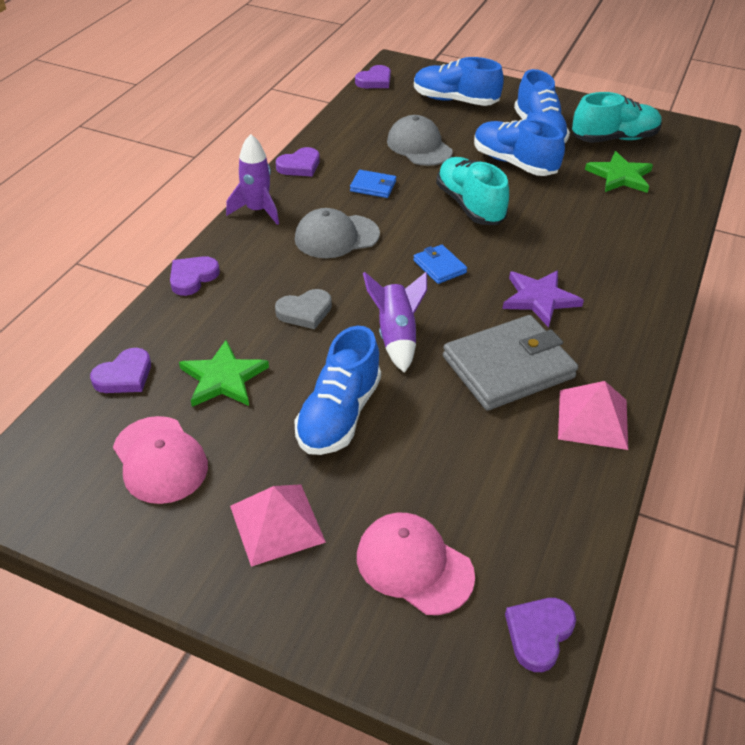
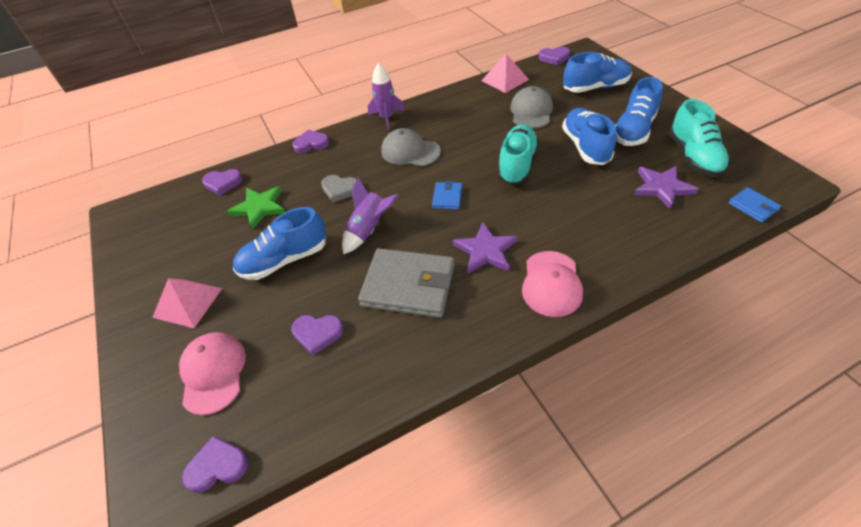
camera: 45 degrees right, 5 degrees up
(160, 460) = (185, 236): pink cap -> pink cap (551, 283)
(299, 166) = (442, 99): purple heart -> purple heart (317, 333)
(373, 186) = (469, 128): blue wallet -> blue wallet (753, 206)
(455, 101) = (595, 87): blue shoe -> blue shoe turned 105 degrees clockwise
(592, 419) = (418, 353): pink pyramid -> pink pyramid (504, 80)
(614, 139) = (693, 156): turquoise shoe -> turquoise shoe turned 60 degrees clockwise
(620, 176) = (662, 187): green star -> purple star

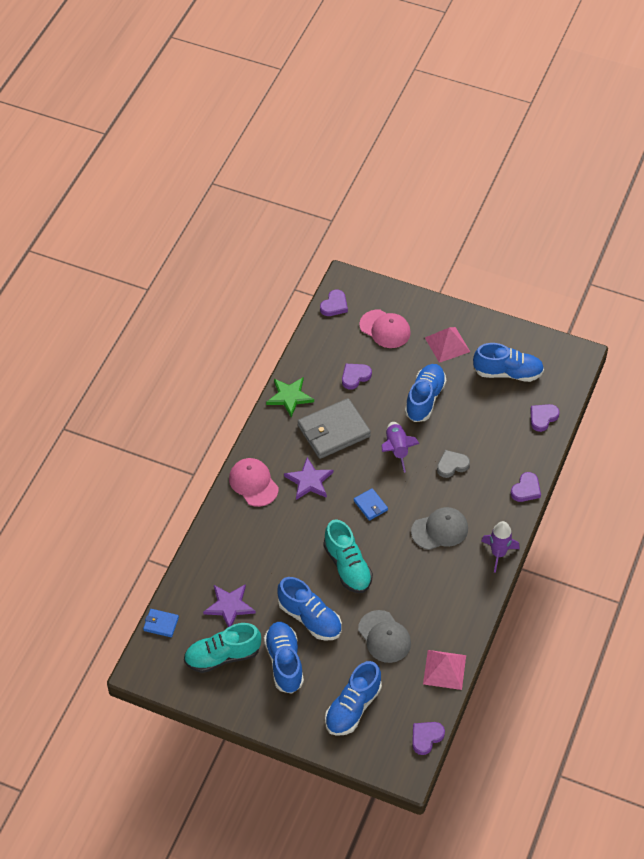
camera: 135 degrees right, 5 degrees up
(187, 236) = (507, 373): none -> blue shoe
(259, 207) = (489, 418): green star -> green star (289, 397)
(693, 156) = (222, 656): turquoise shoe -> turquoise shoe turned 60 degrees counterclockwise

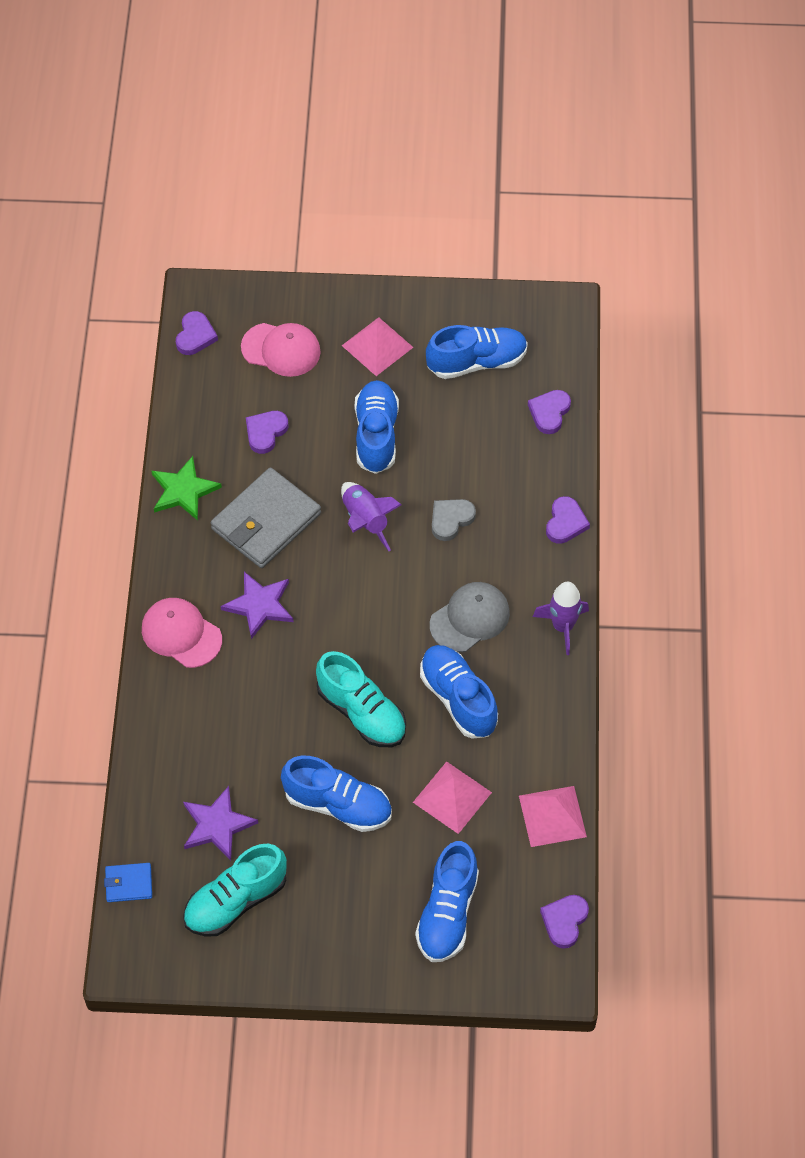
camera: 20 degrees left, 5 degrees up
(284, 662) = (327, 880): blue shoe -> blue shoe (458, 699)
(370, 505) = (360, 614): blue wallet -> none
(384, 637) = (452, 797): grey cap -> pink pyramid

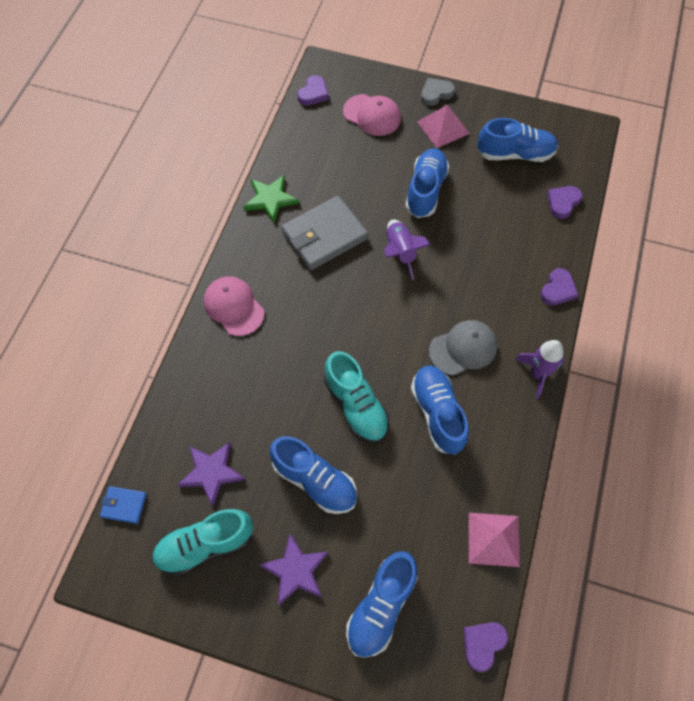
camera: 15 degrees right, 5 degrees up
(259, 605) = (300, 299): purple star -> purple star (295, 570)
(265, 432) = (343, 170): purple heart -> none
(451, 520) = (467, 266): grey heart -> grey heart (436, 93)
(452, 797) = (411, 499): pink pyramid -> none

